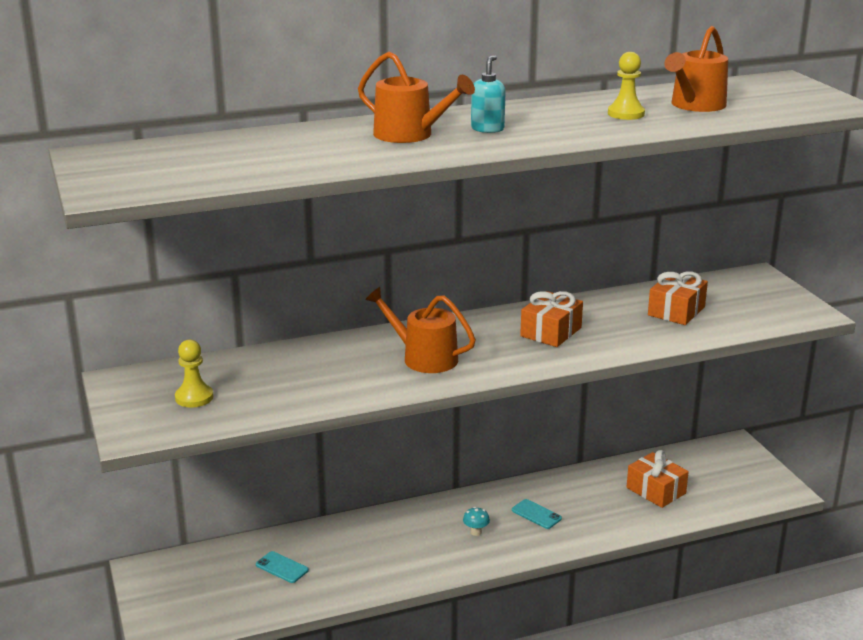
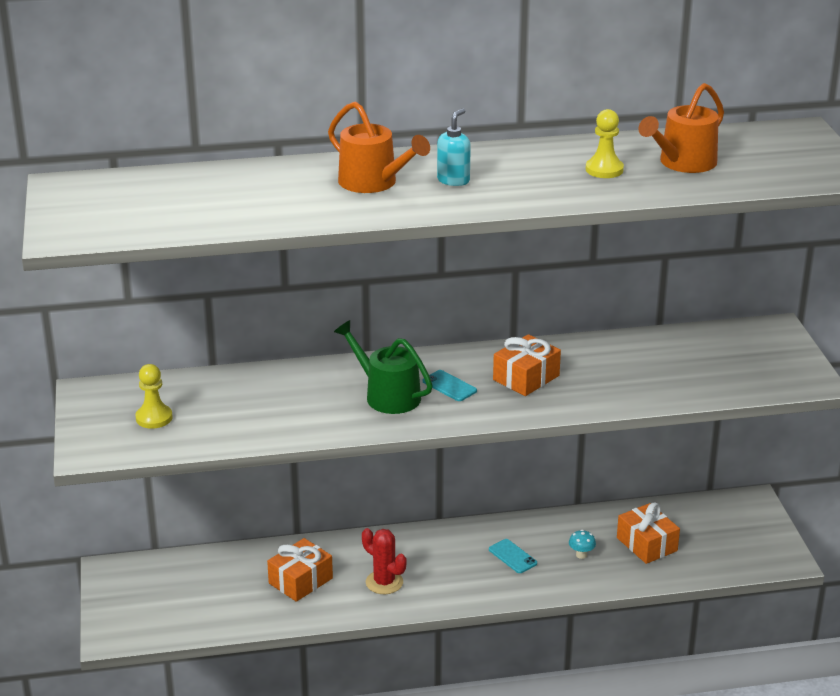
camera: 10 degrees right, 5 degrees up
(282, 567) = (243, 583): turquoise phone -> turquoise phone (449, 386)
(421, 551) = (384, 582): none -> red cactus
(424, 358) = (387, 395): orange watering can -> green watering can
(476, 532) = (445, 568): turquoise mushroom -> turquoise mushroom (581, 555)
(676, 311) = (667, 365): orange gift -> orange gift (300, 581)

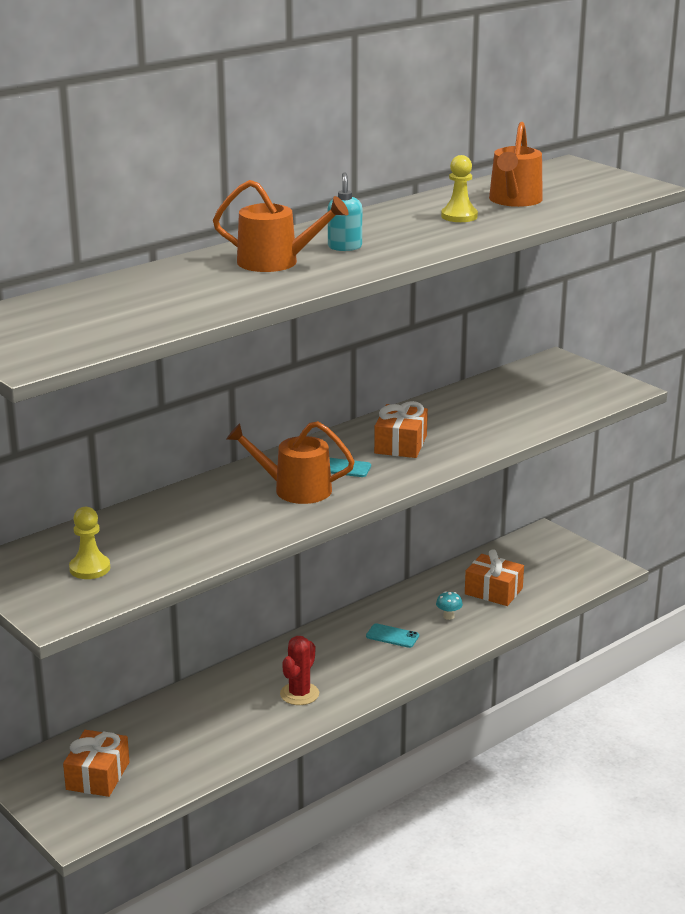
camera: 30 degrees left, 5 degrees down
(300, 581) = (220, 719): orange gift -> orange gift (98, 776)
(384, 582) = (299, 694): red cactus -> red cactus turned 75 degrees counterclockwise
(387, 395) = (295, 489): green watering can -> orange watering can

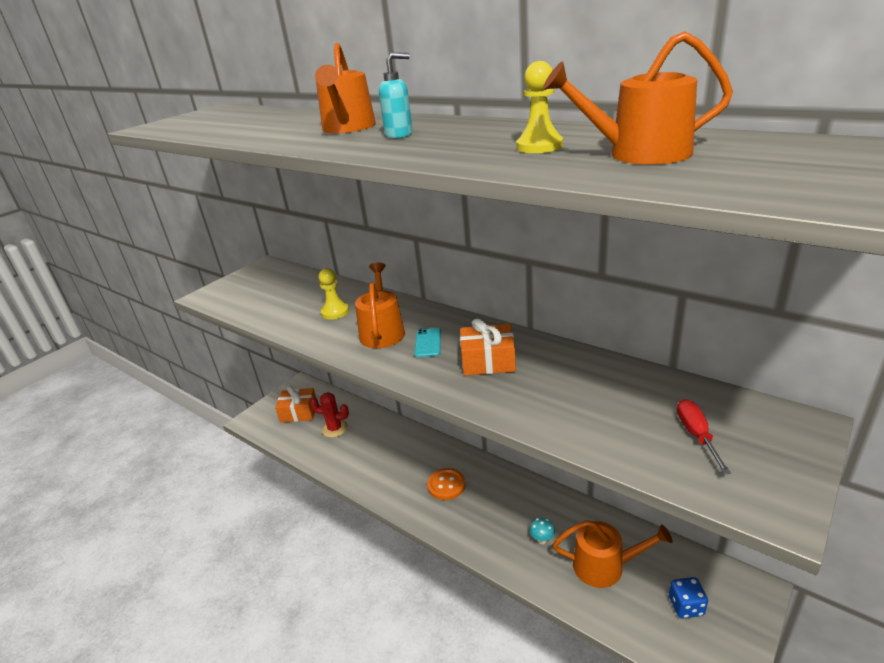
camera: 80 degrees right, 5 degrees up
(90, 568) = (260, 291): yellow pawn -> yellow pawn (335, 312)
(299, 694) = (398, 474): red cactus -> red cactus (335, 429)
(340, 661) = (446, 485): none -> orange button
(392, 636) = (493, 508): turquoise phone -> none
(493, 591) = (604, 566): orange gift -> orange watering can
(547, 565) = (686, 606): none -> blue dice
(549, 391) = (696, 435): none -> red screwdriver

